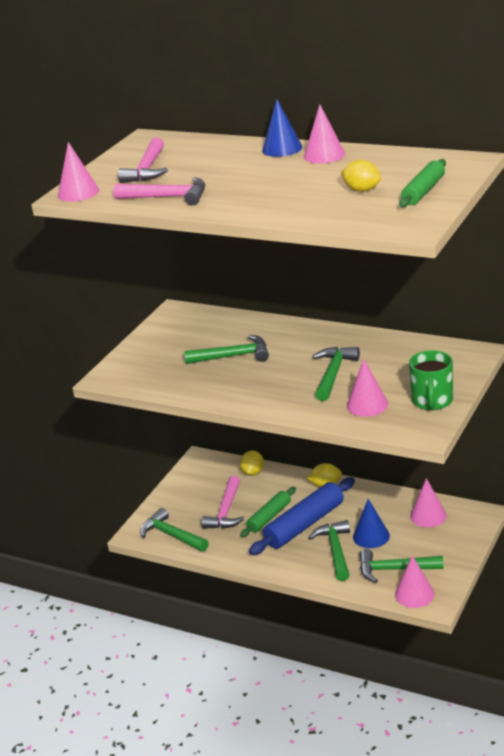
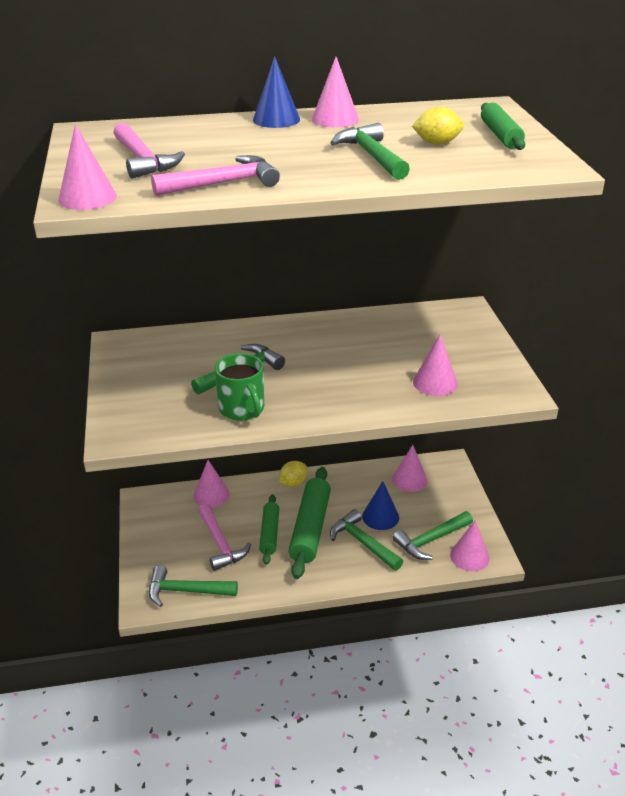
camera: 40 degrees left, 5 degrees up
(253, 472) = (211, 495): yellow lemon -> pink cone
(305, 525) = (310, 528): blue rolling pin -> green rolling pin
(333, 374) = (366, 362): green hammer -> green hammer (372, 156)
(432, 401) = (488, 362): green mug -> green mug (242, 409)

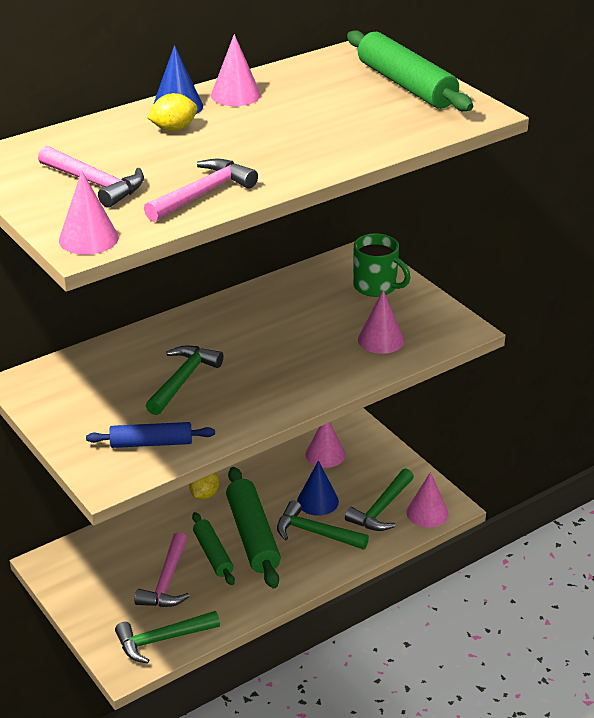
camera: 25 degrees left, 0 degrees up
(176, 416) = (151, 443): none -> blue rolling pin
(211, 495) = (121, 534): pink cone -> none
(220, 544) = (166, 581): pink hammer -> pink hammer turned 60 degrees clockwise
(242, 409) = (213, 417): green mug -> green mug (376, 286)
(372, 156) = (311, 133): green hammer -> none
(437, 143) = (357, 106): yellow lemon -> yellow lemon (173, 129)
(500, 135) = (406, 85): green rolling pin -> green rolling pin, size x1.64

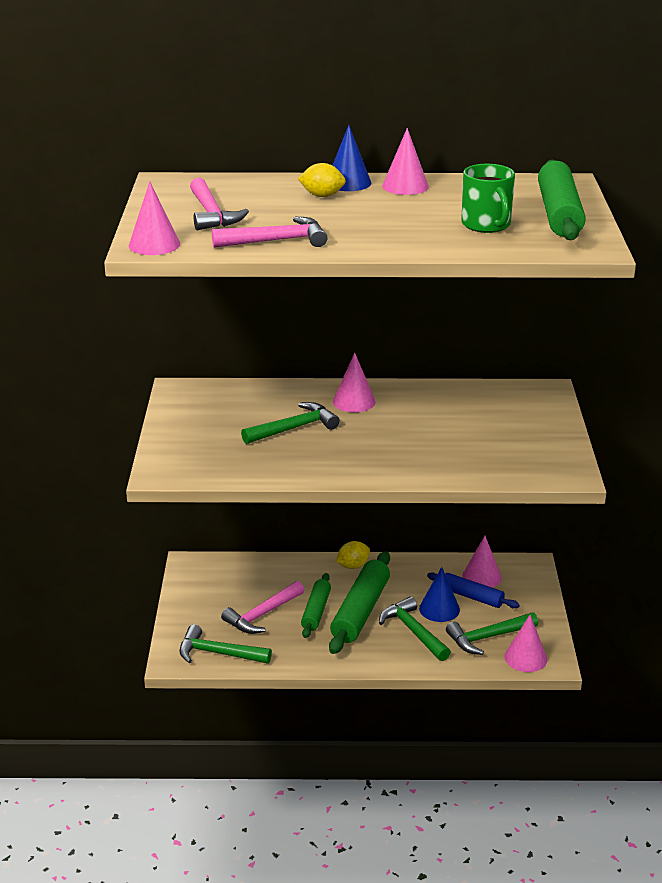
camera: 35 degrees right, 5 degrees down
(151, 443) = (220, 461): blue rolling pin -> blue rolling pin (472, 596)
(376, 286) = (531, 417): green mug -> green mug (486, 225)
(381, 340) = (487, 456): pink cone -> pink cone (354, 401)

